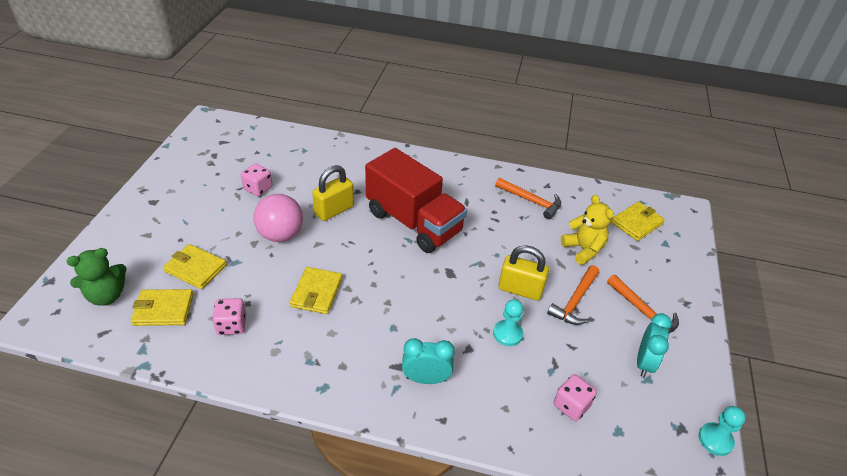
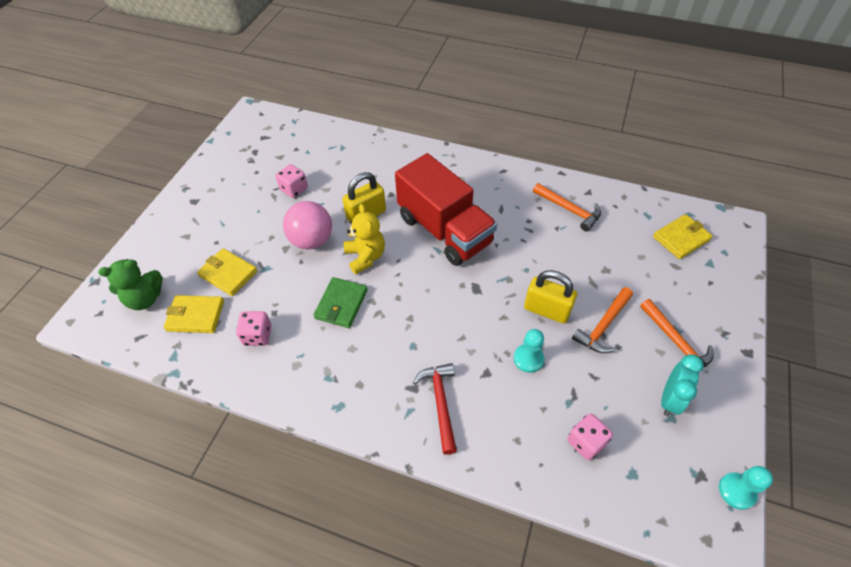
camera: 10 degrees right, 10 degrees up
(316, 292) = (341, 304): yellow wallet -> green wallet
(426, 379) = (440, 403): turquoise clock -> red hammer
(583, 249) = (619, 267): yellow teddy bear -> yellow teddy bear (365, 257)

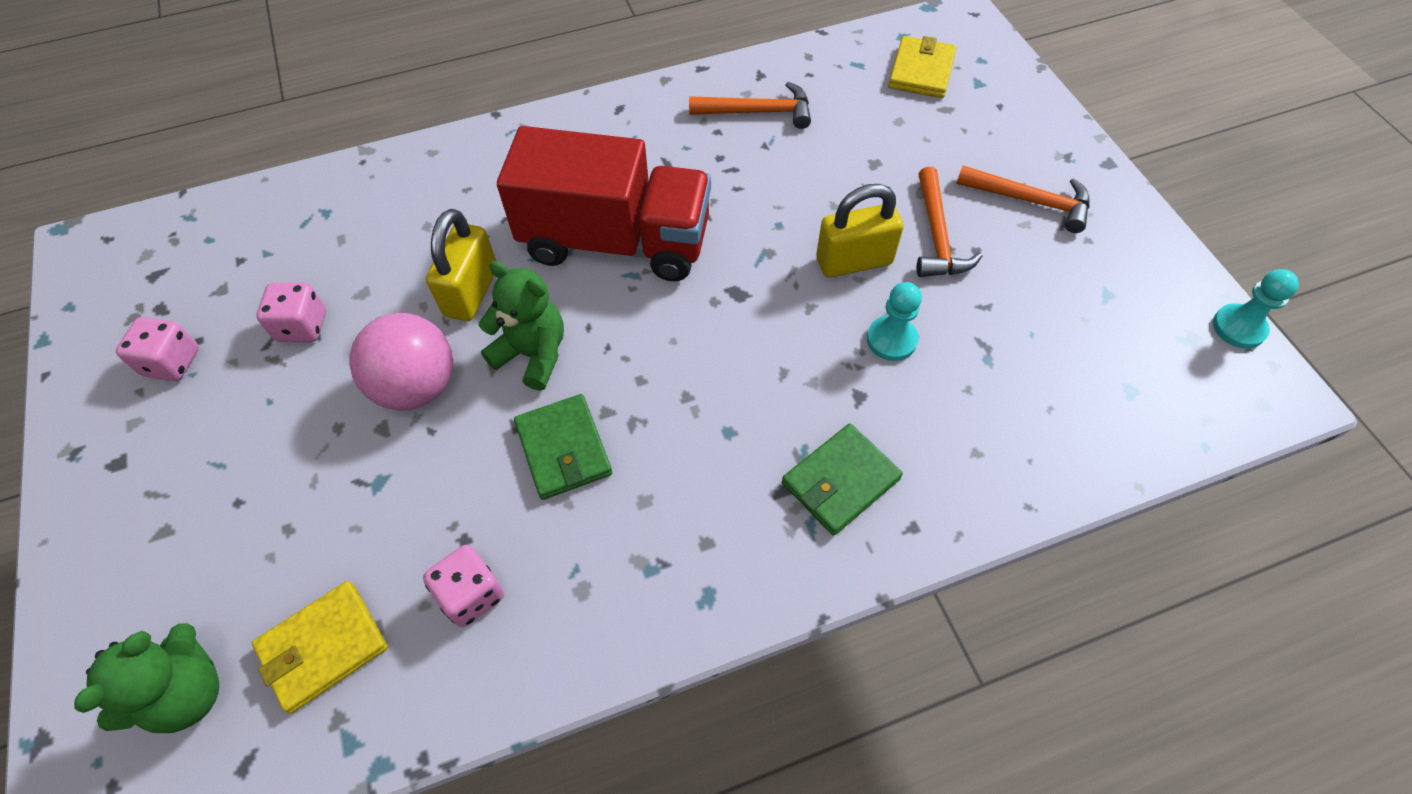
camera: 40 degrees left, 5 degrees up
(228, 273) = (316, 537): yellow wallet -> none
(365, 257) = (533, 354): yellow teddy bear -> green teddy bear
(440, 403) = (840, 481): red hammer -> green wallet
(586, 442) = (1051, 393): pink dice -> pink dice (172, 362)
(670, 399) = (1086, 273): turquoise clock -> none

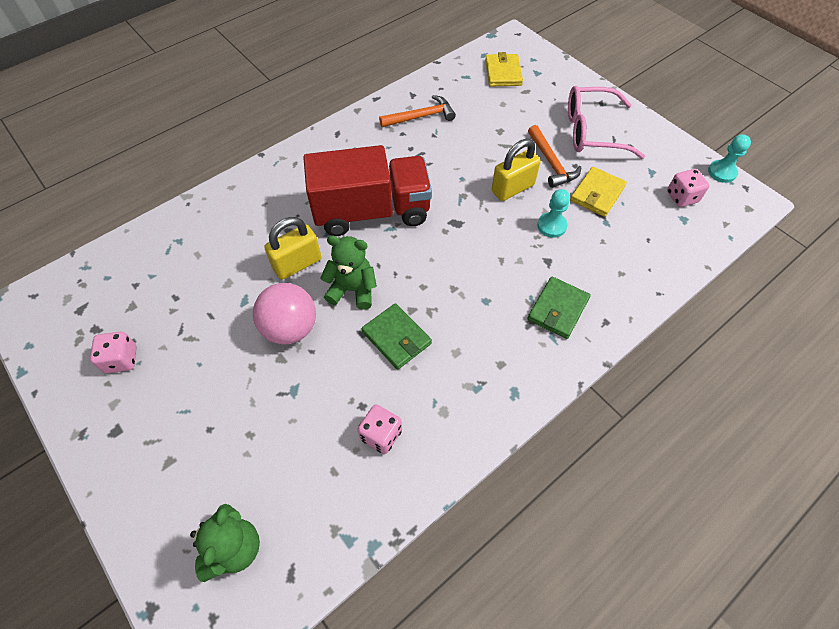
camera: 20 degrees left, 0 degrees up
(302, 326) = (198, 313): pink dice -> pink dice (682, 197)
(323, 647) = (306, 493): yellow wallet -> yellow wallet (597, 194)
(471, 292) = (297, 264): yellow padlock -> yellow padlock turned 60 degrees clockwise
(1030, 201) = (591, 131): orange hammer -> pink glasses

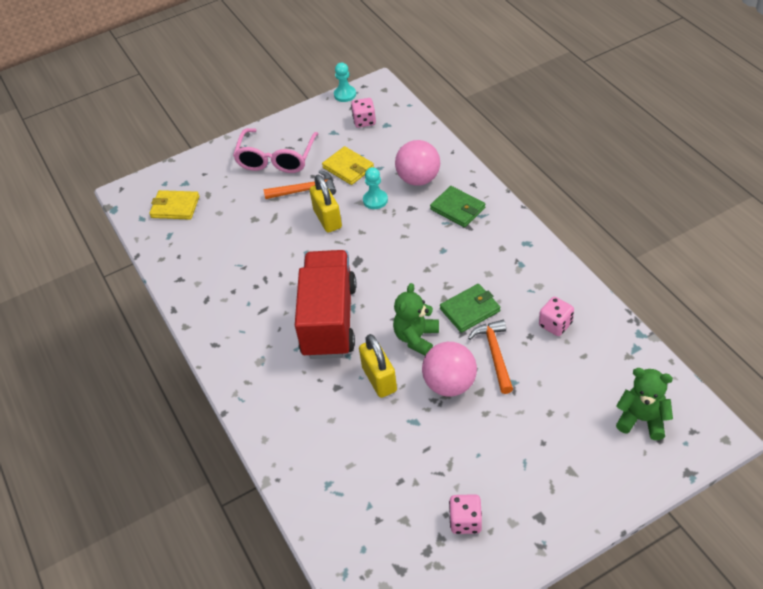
camera: 75 degrees left, 10 degrees down
(421, 116) = (214, 275): orange hammer -> orange hammer (495, 354)
(598, 263) = (418, 179): none -> pink ball

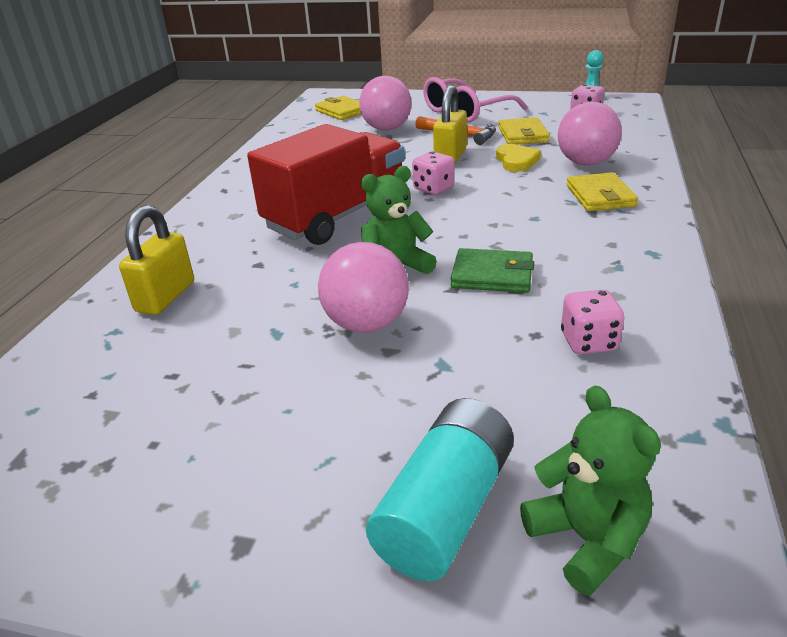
camera: 40 degrees right, 15 degrees down
(242, 211) = (386, 129): none -> pink ball
(375, 200) = (516, 161): turquoise pawn -> yellow heart
(379, 379) = (304, 279): yellow padlock -> yellow padlock (165, 297)
(457, 209) = (600, 196): green wallet -> yellow wallet
(465, 521) = (157, 469): pink dice -> pink dice (433, 188)
(495, 354) = (462, 327): orange hammer -> none
(589, 446) = (446, 509): none -> turquoise battery

